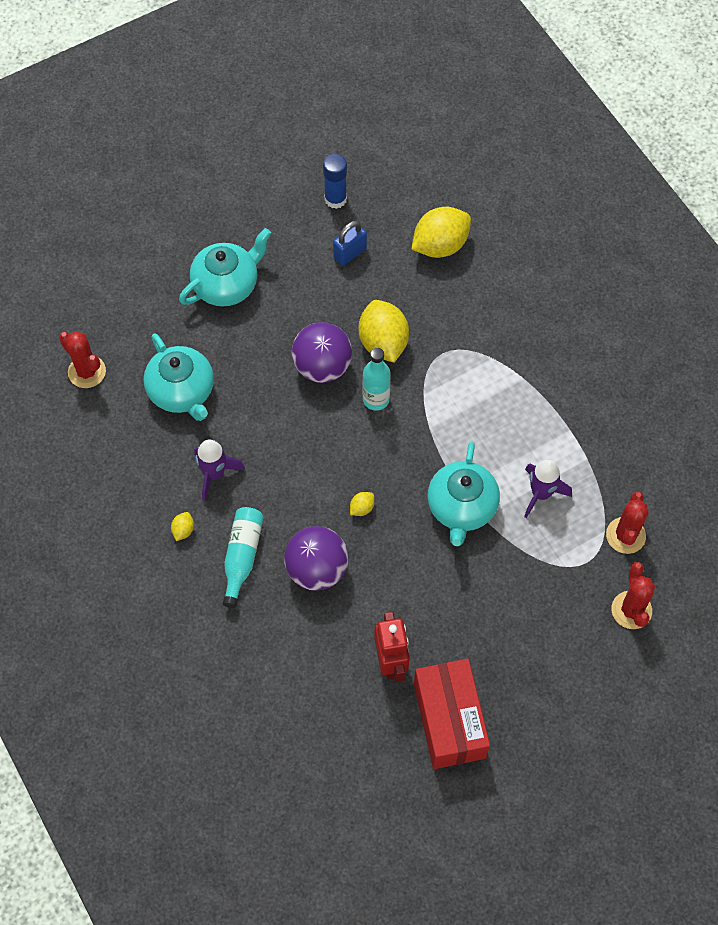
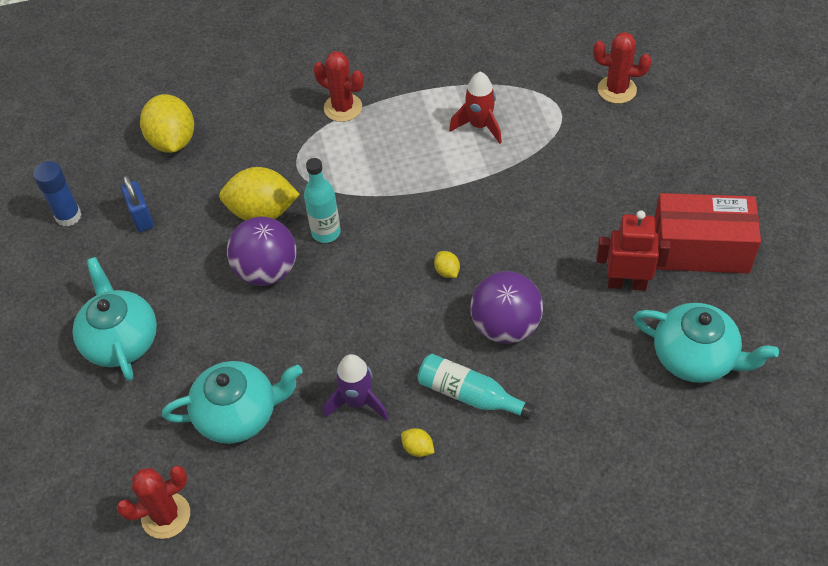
camera: 70 degrees left, 10 degrees down
(461, 507) = (474, 189): turquoise teapot -> turquoise teapot (695, 357)
(541, 494) = (479, 126): purple rocket -> red rocket
(625, 535) = (541, 76): red cactus -> red cactus (343, 108)

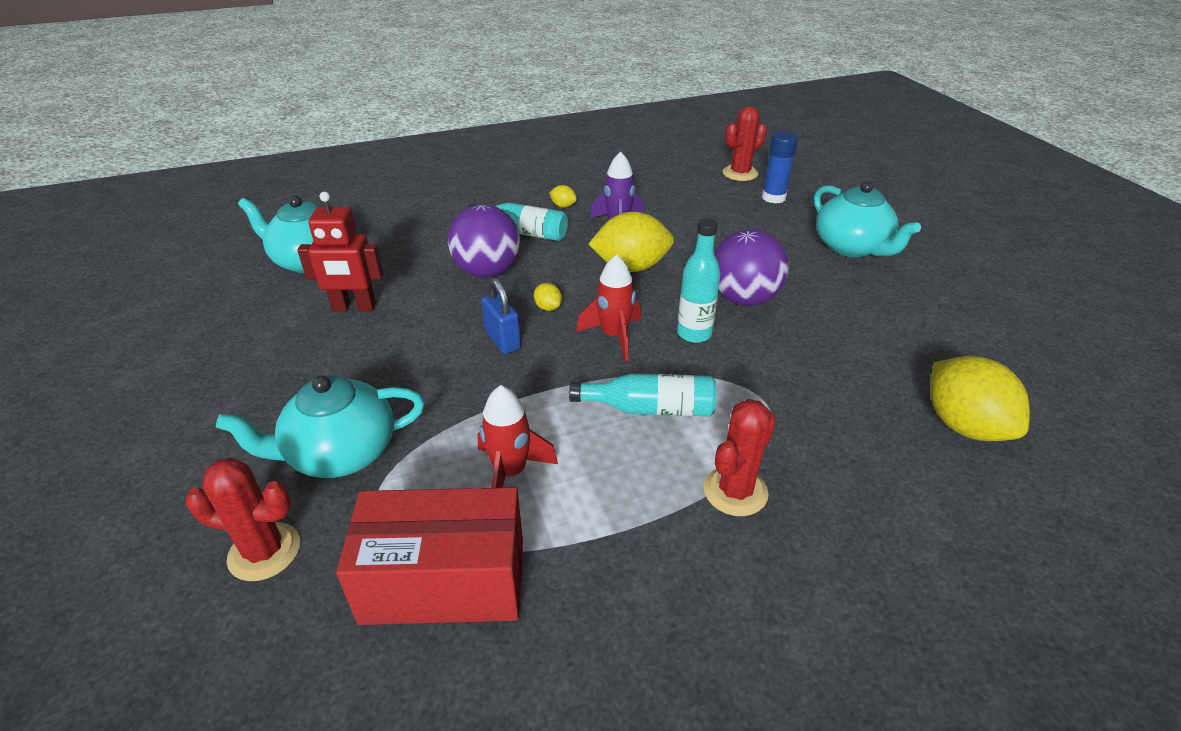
camera: 170 degrees right, 15 degrees down
(68, 216) = (1011, 334): blue glue stick -> blue glue stick (773, 198)
(142, 218) = (922, 337): blue padlock -> blue padlock (503, 340)
(238, 414) = (715, 214): turquoise teapot -> turquoise teapot (340, 453)
(262, 212) = (780, 349): yellow lemon -> yellow lemon (631, 267)
(343, 108) = (735, 491): red cactus -> red cactus turned 75 degrees counterclockwise
(380, 165) = (650, 409): none -> turquoise bottle
(393, 234) = (614, 336): none -> red rocket
(700, 249) = (256, 340): red box -> red box (444, 581)

